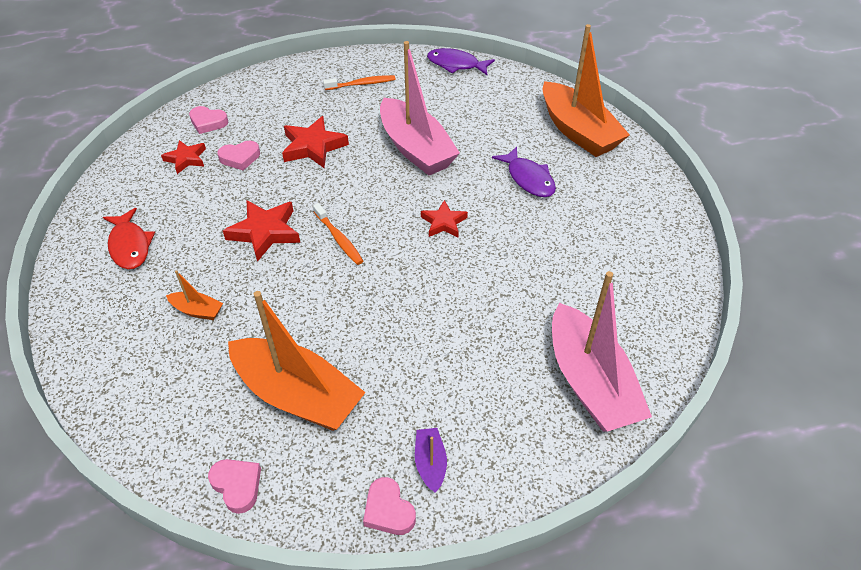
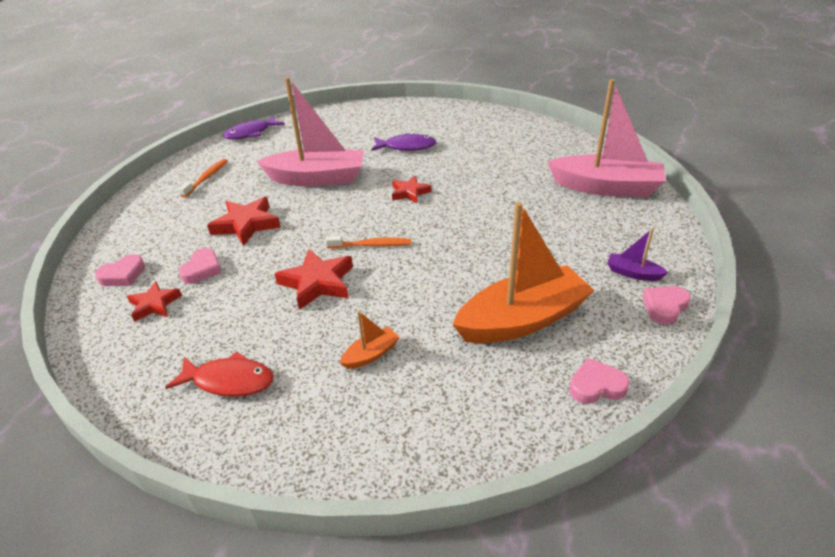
camera: 55 degrees left, 10 degrees down
(388, 510) = (664, 307): pink heart -> pink heart turned 135 degrees clockwise
(578, 131) = (385, 115): orange boat -> none

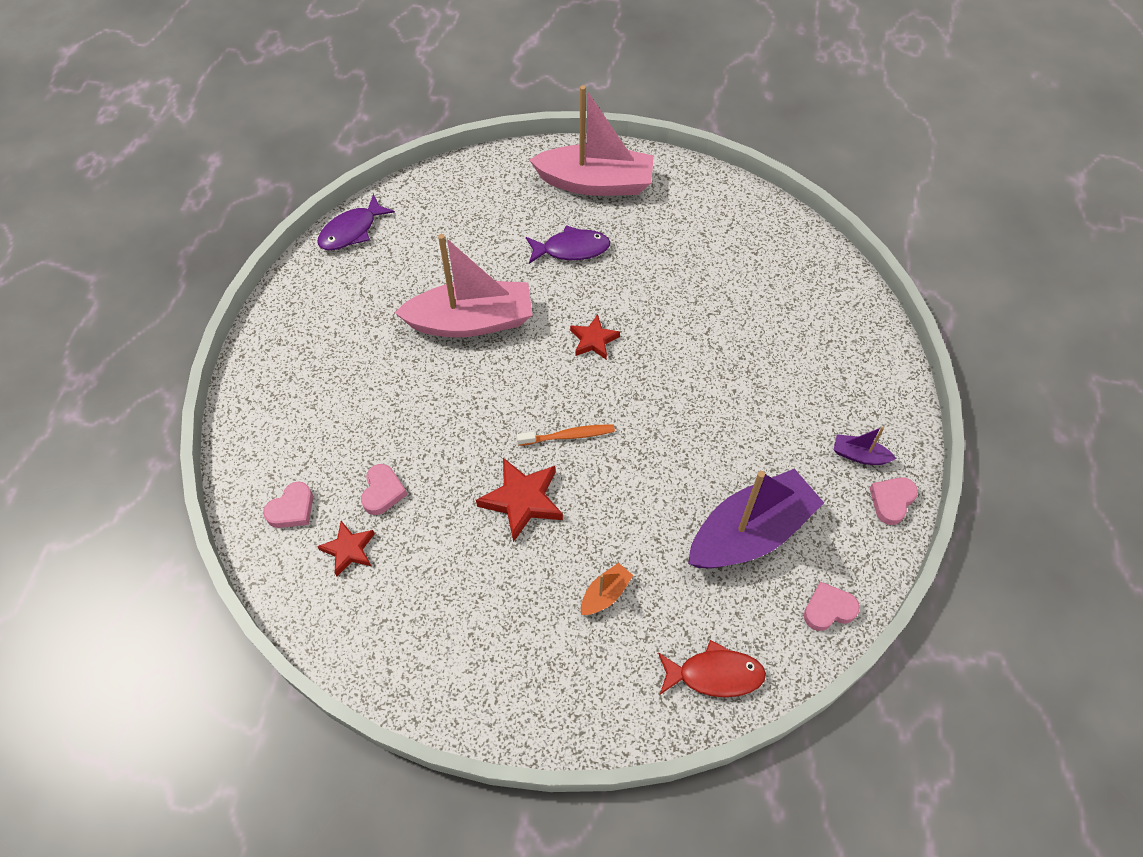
camera: 10 degrees left, 20 degrees up
(206, 178) = (325, 330): orange toothbrush -> none
(229, 381) = (470, 642): red fish -> red fish (715, 674)
(246, 225) = (408, 413): red star -> none
(522, 320) = (750, 533): orange boat -> purple boat
(606, 187) = (826, 314): pink boat -> pink boat (595, 183)

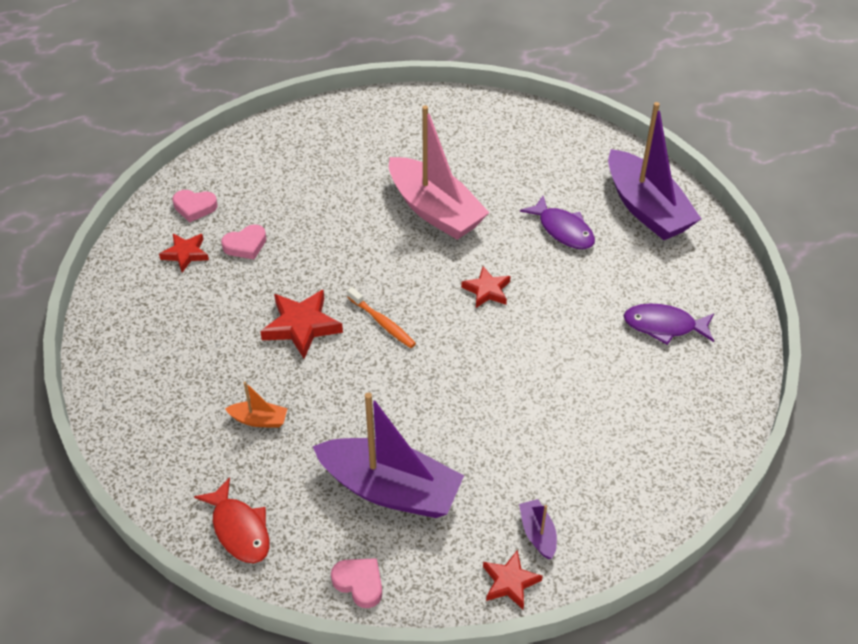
camera: 55 degrees right, 10 degrees down
(351, 231) = (452, 103): purple fish -> purple fish (664, 326)
(595, 183) = (646, 208): pink boat -> purple boat
(891, 501) = (510, 582): pink heart -> red star

